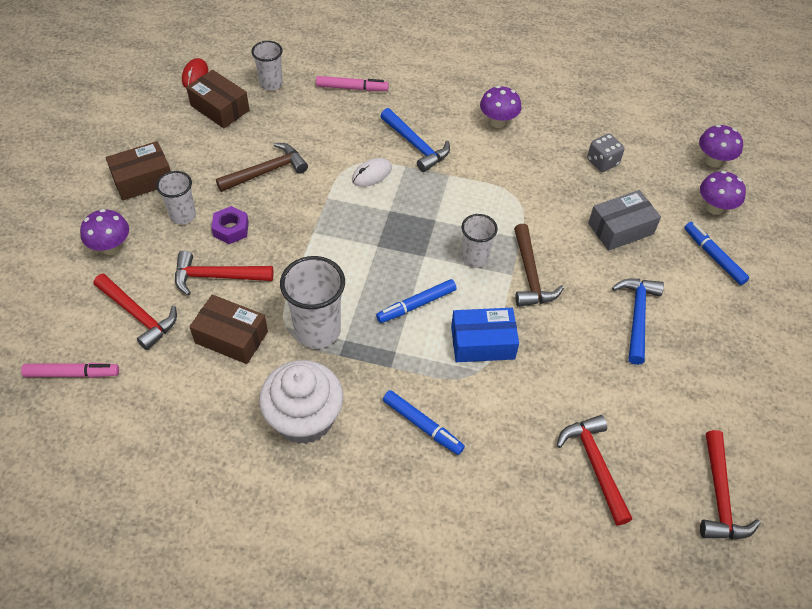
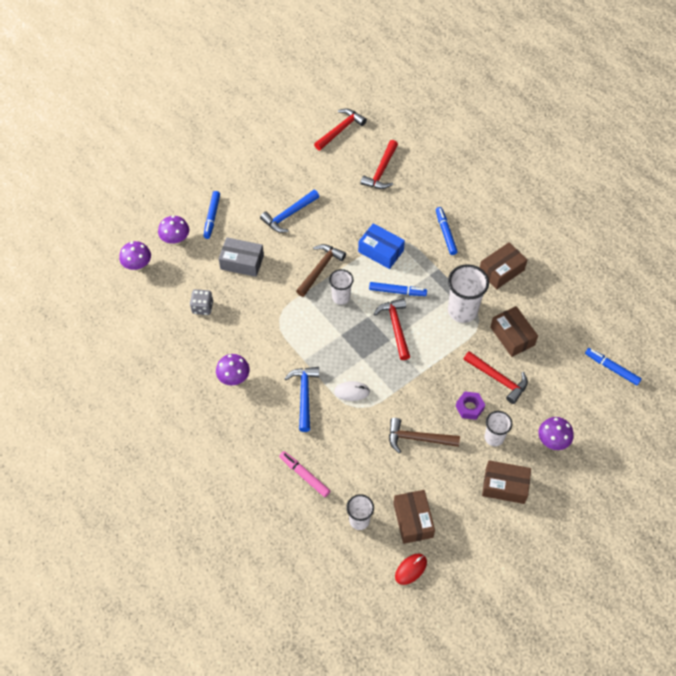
camera: 140 degrees left, 5 degrees up
(72, 373) = (611, 368): pink marker -> blue marker
(138, 315) = (558, 382): red hammer -> red hammer (396, 327)
(304, 418) = (501, 271): white cupcake -> brown box

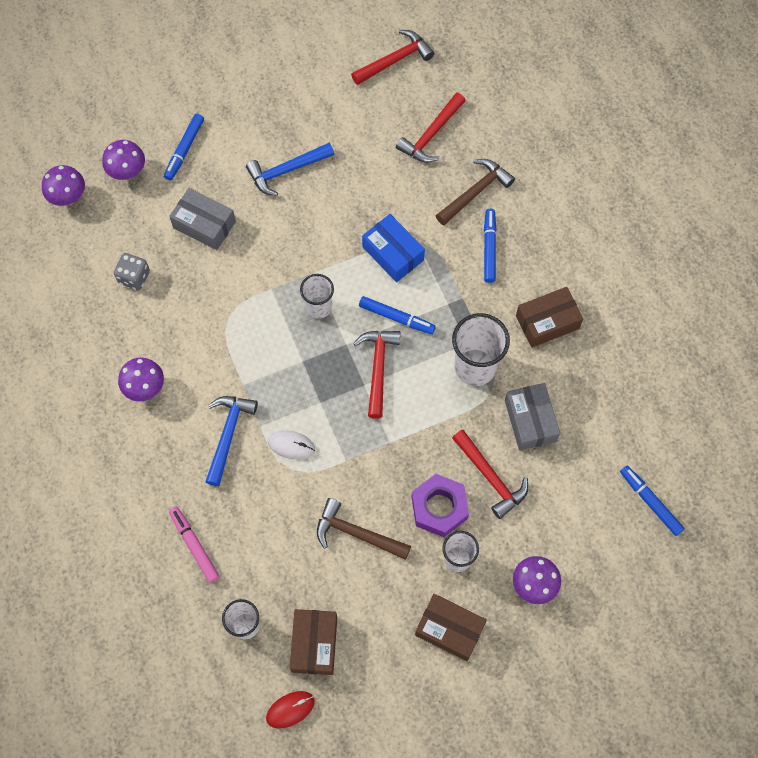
camera: 15 degrees right, 10 degrees up
(320, 269) = (304, 260): brown hammer -> brown hammer (475, 192)
(469, 407) = (439, 508): purple nut -> purple nut, size x1.54
(512, 336) = (530, 421): brown box -> grey box

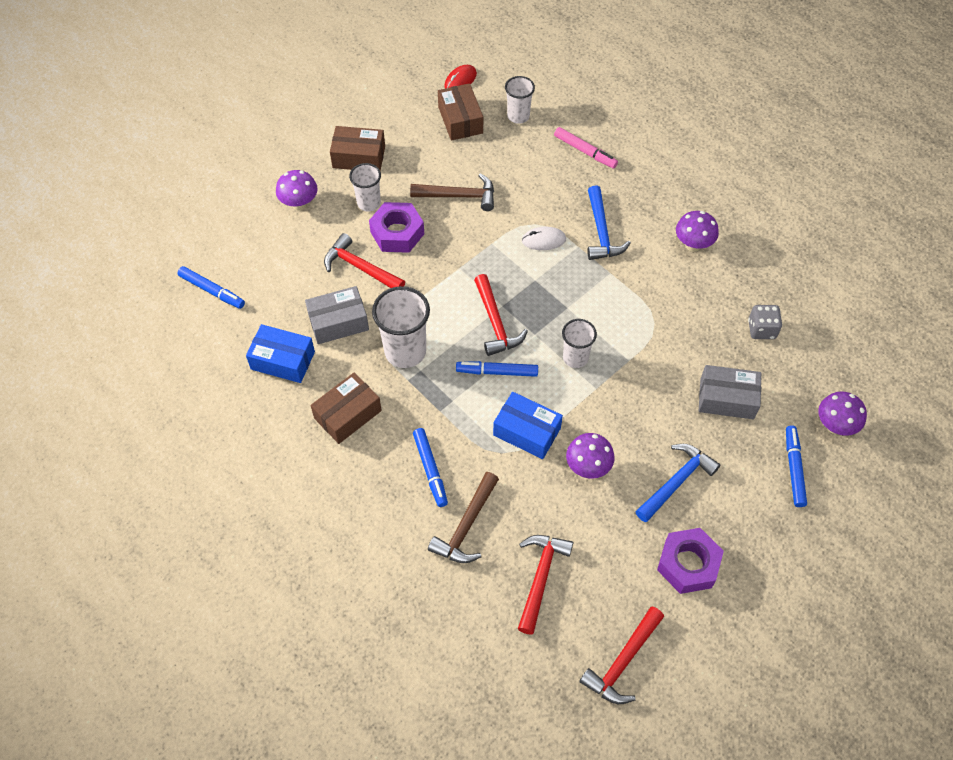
camera: 160 degrees right, 10 degrees down
(68, 197) = (873, 382): purple mushroom -> purple mushroom (588, 467)
(311, 108) = (688, 564): none -> purple nut
(530, 421) = (338, 322): grey box -> grey box turned 75 degrees counterclockwise
(594, 397) = (283, 360): none -> blue box

